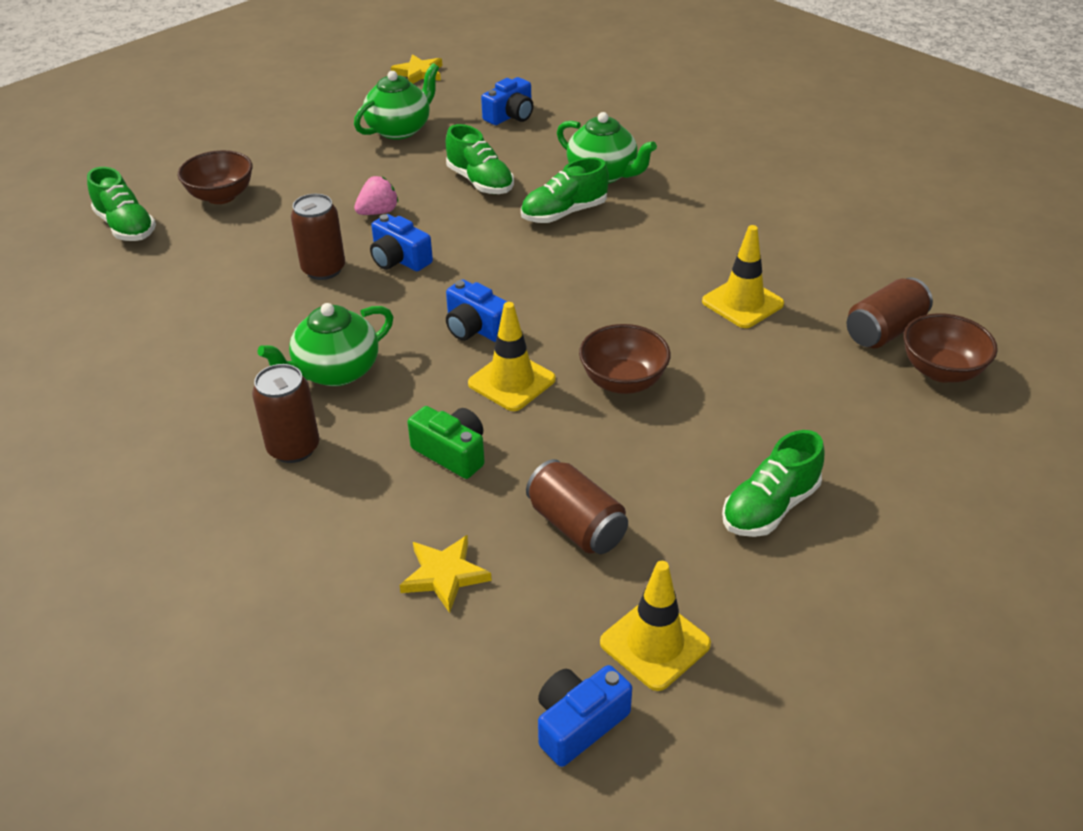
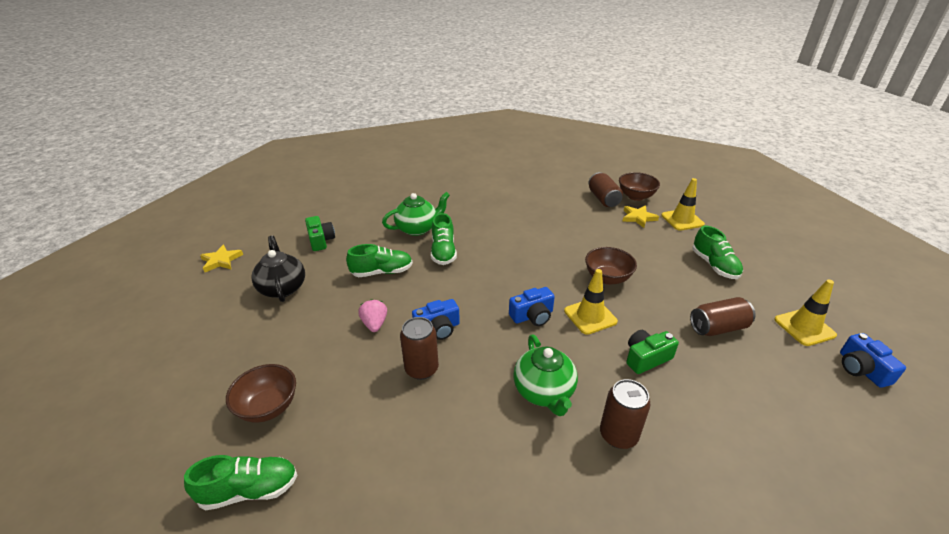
camera: 65 degrees left, 5 degrees down
(400, 129) = (282, 288): green teapot -> black teapot
(444, 575) = (752, 390): yellow star -> yellow star (638, 218)
(510, 115) = (321, 240): blue camera -> green camera
(742, 303) = (562, 225): yellow traffic cone -> yellow traffic cone (682, 220)

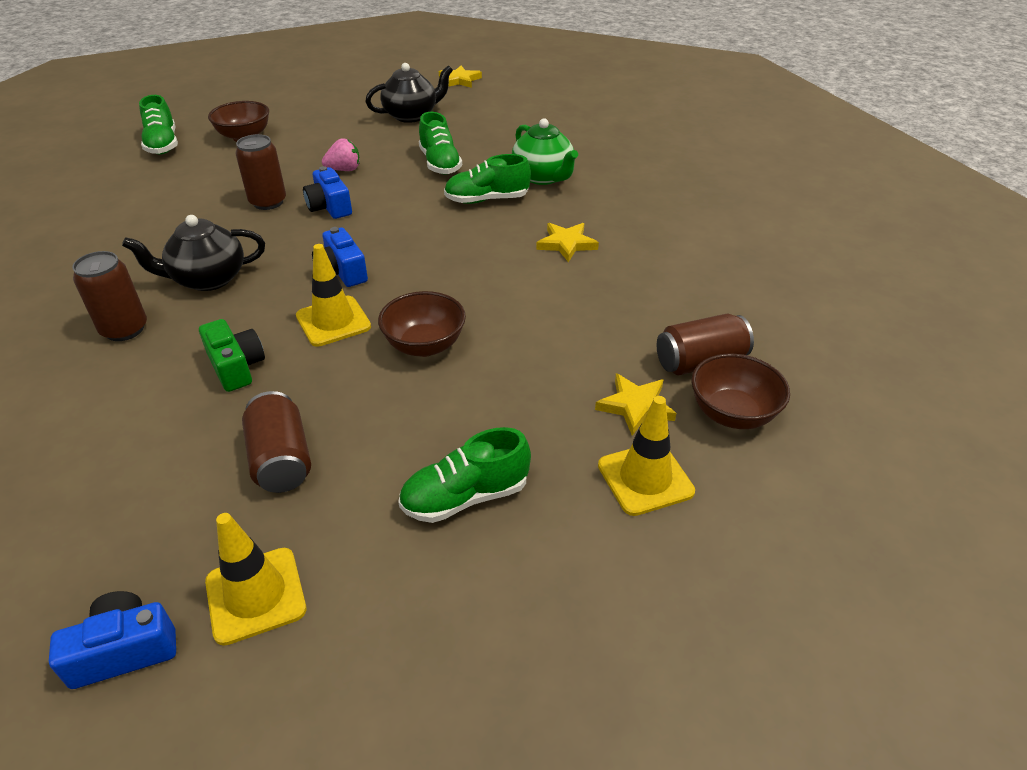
camera: 85 degrees right, 5 degrees up
(321, 240) = (504, 121): green camera -> none
(502, 225) = (566, 244): none -> yellow star
(544, 392) = (208, 279): green teapot -> black teapot

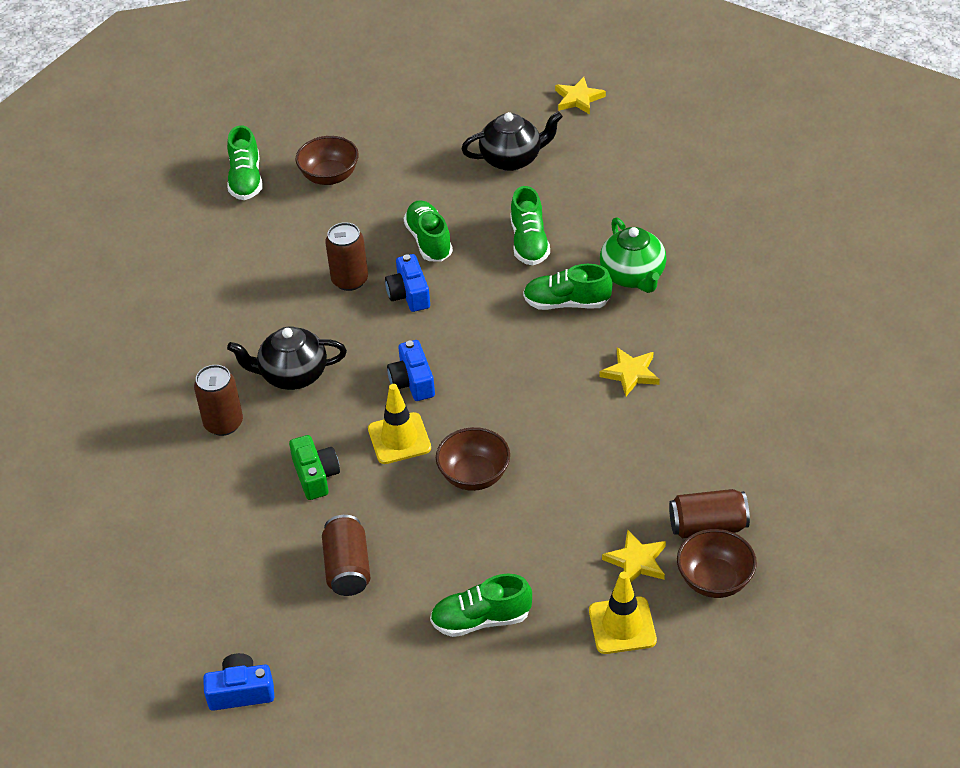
camera: 15 degrees right, 5 degrees up
(255, 595) = (325, 669): yellow traffic cone -> none
(344, 170) = (429, 241): pink strawberry -> green shoe

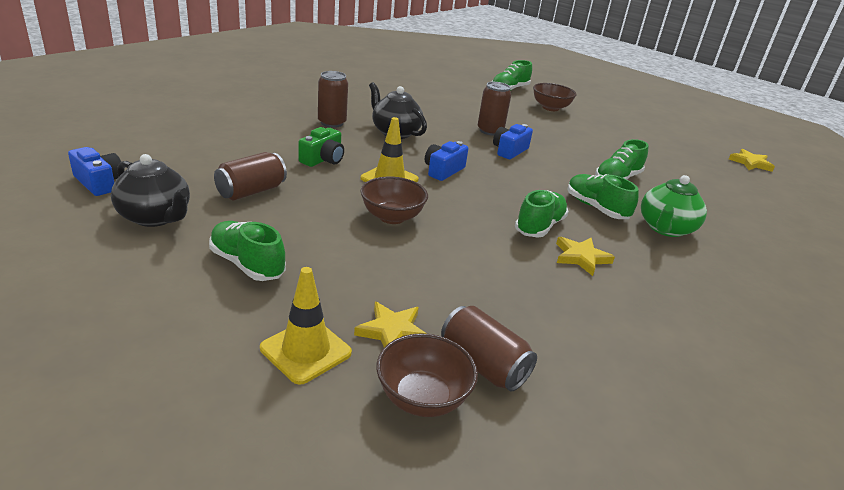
camera: 45 degrees right, 15 degrees down
(429, 241) = (558, 146): green shoe -> green shoe (539, 226)
(512, 159) = (665, 155): black teapot -> black teapot (156, 217)

